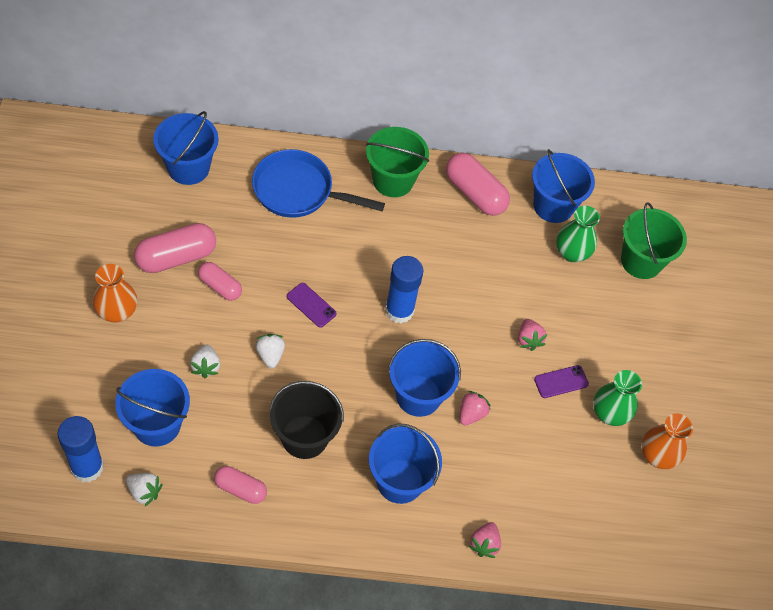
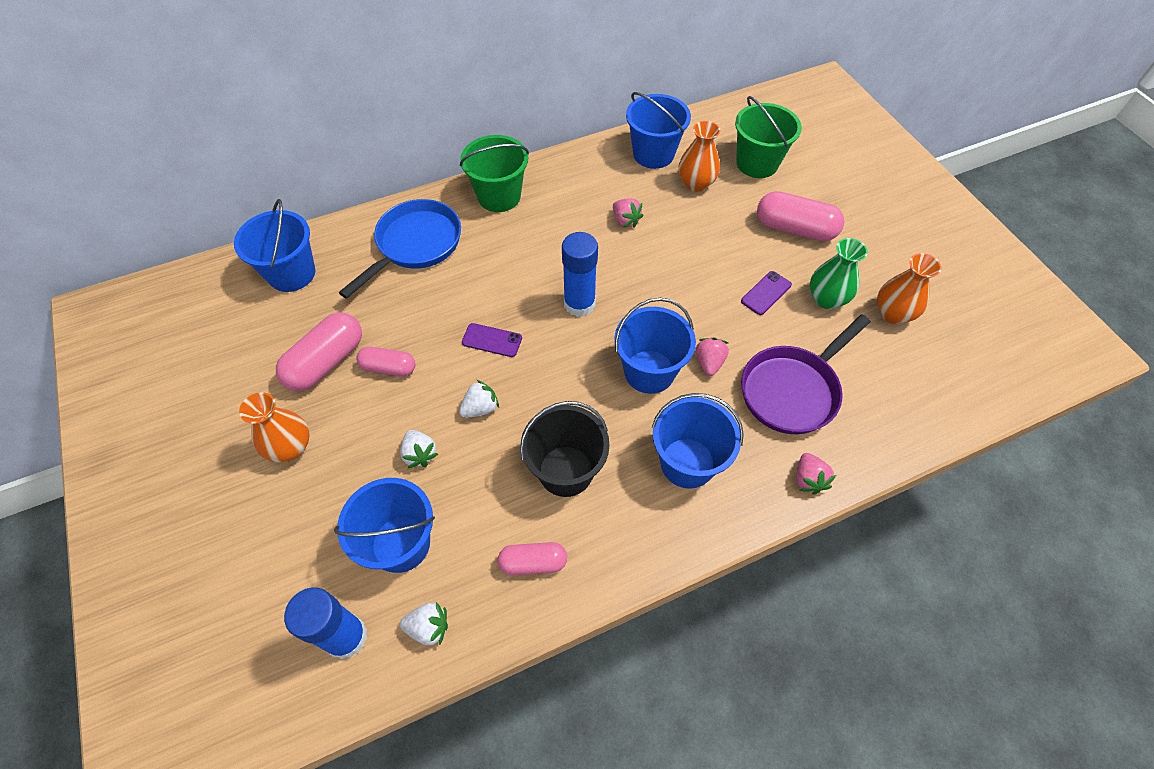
camera: 20 degrees left, 0 degrees up
(270, 355) = (480, 408): white strawberry -> white strawberry turned 90 degrees clockwise
(298, 191) = (415, 245): blue pan -> blue pan turned 135 degrees clockwise
(475, 193) = (579, 174): pink capsule -> pink capsule (795, 229)
(523, 471) = (792, 390): none -> purple pan
(528, 340) = (712, 272): pink strawberry -> pink strawberry (625, 220)
(571, 252) = (696, 183): green vase -> orange vase

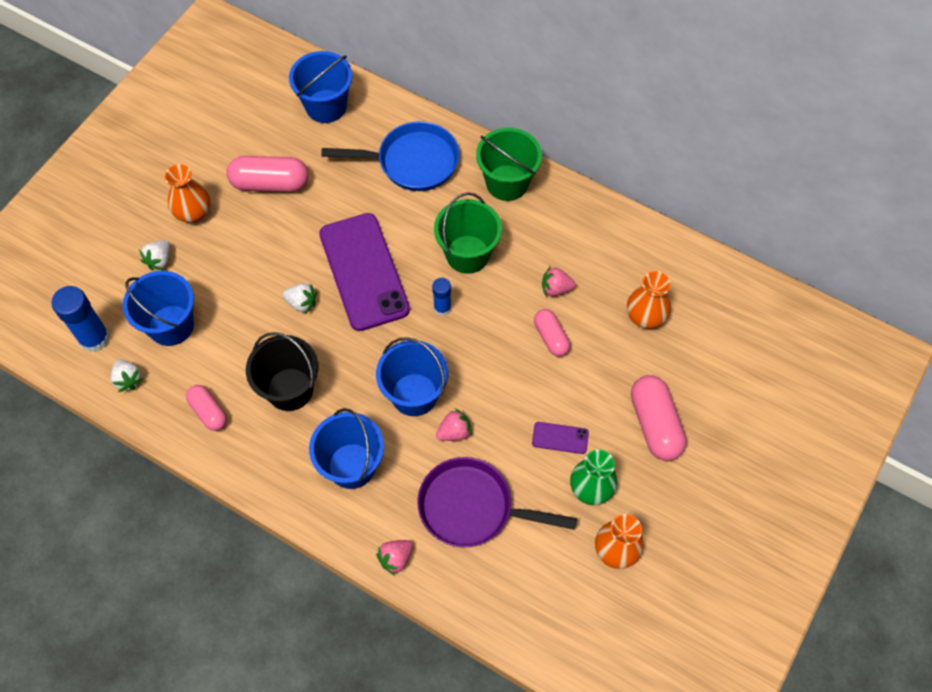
camera: 55 degrees right, 5 degrees up
(388, 368) = (293, 224): pink capsule -> pink capsule (551, 337)
(420, 454) = (240, 291): white strawberry -> white strawberry (160, 260)
(492, 340) = (364, 271): purple phone -> purple phone, size x2.45
(579, 304) = (442, 308): blue glue stick -> blue glue stick, size x0.58
(625, 220) = (556, 288): pink strawberry -> pink strawberry turned 75 degrees clockwise
(653, 154) = (653, 264): blue bucket -> none
(757, 163) = (714, 352): green bucket -> green bucket (467, 254)

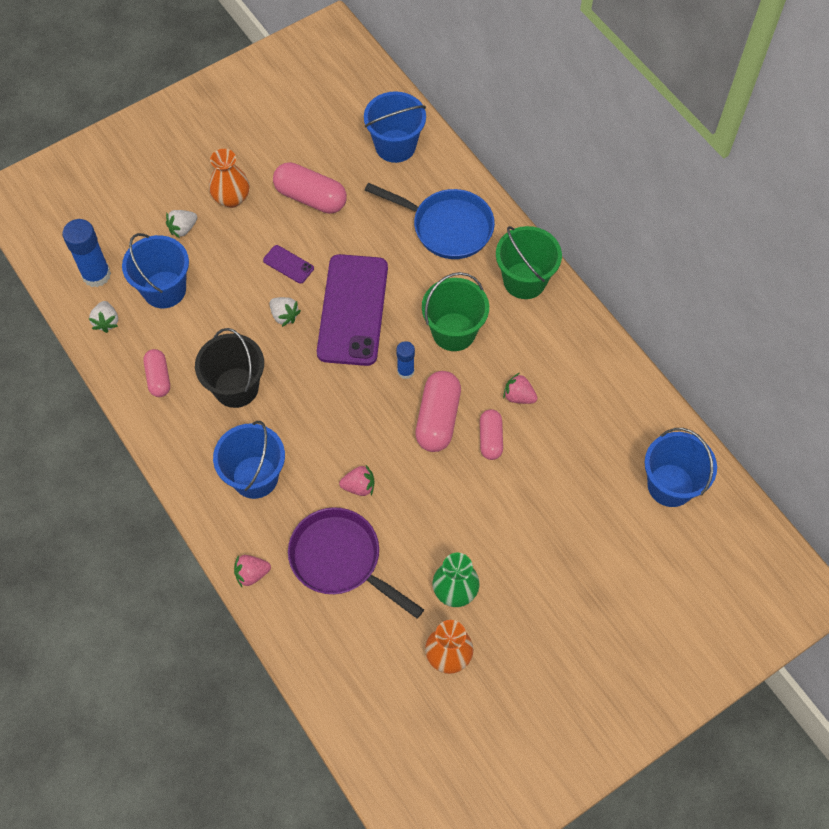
camera: 25 degrees right, 0 degrees up
(414, 394) = (341, 438): blue bucket -> blue bucket (670, 485)
(560, 438) = (451, 533): purple phone -> purple phone (288, 264)
(645, 317) = (589, 457): orange vase -> none
(655, 424) = (545, 559): pink capsule -> pink capsule (437, 419)

